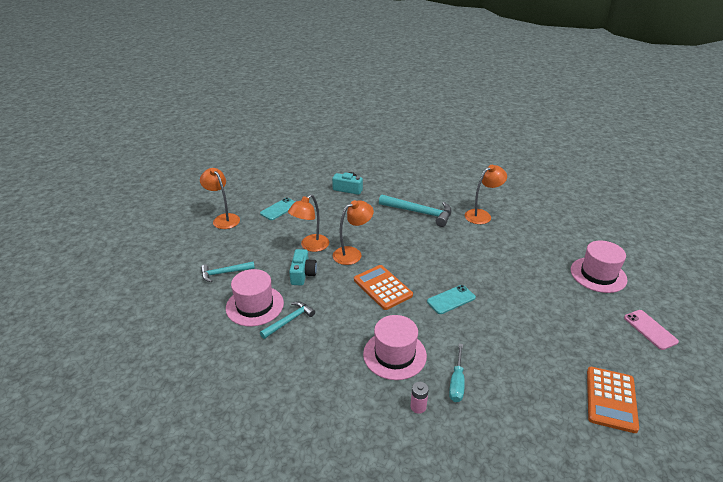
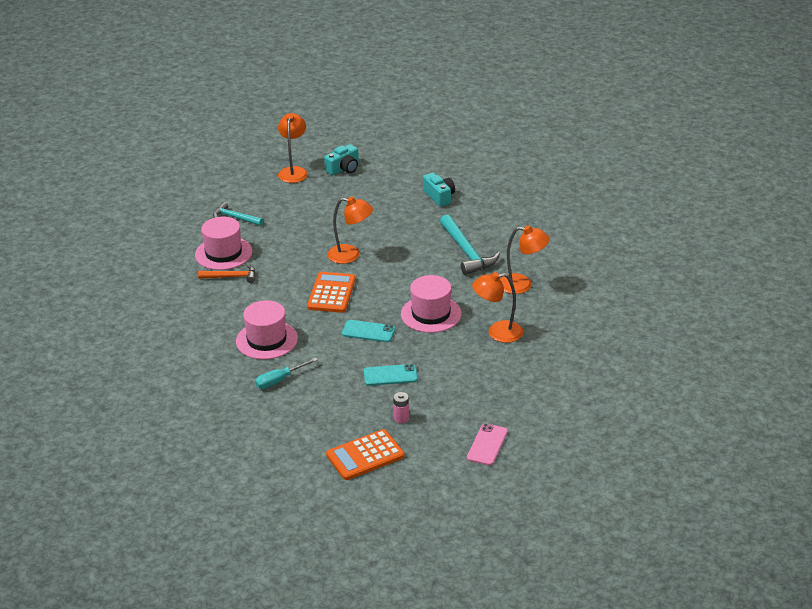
camera: 45 degrees right, 0 degrees up
(279, 209) = (350, 185): turquoise phone -> turquoise phone (390, 375)
(289, 320) = (231, 277): turquoise hammer -> orange hammer
(303, 274) = (288, 250): turquoise camera -> turquoise camera (344, 168)
(310, 246) = (327, 231): orange lamp -> orange lamp (497, 333)
(418, 407) = (232, 376): pink battery -> pink battery (401, 418)
(598, 275) = (529, 388): pink hat -> pink hat (431, 314)

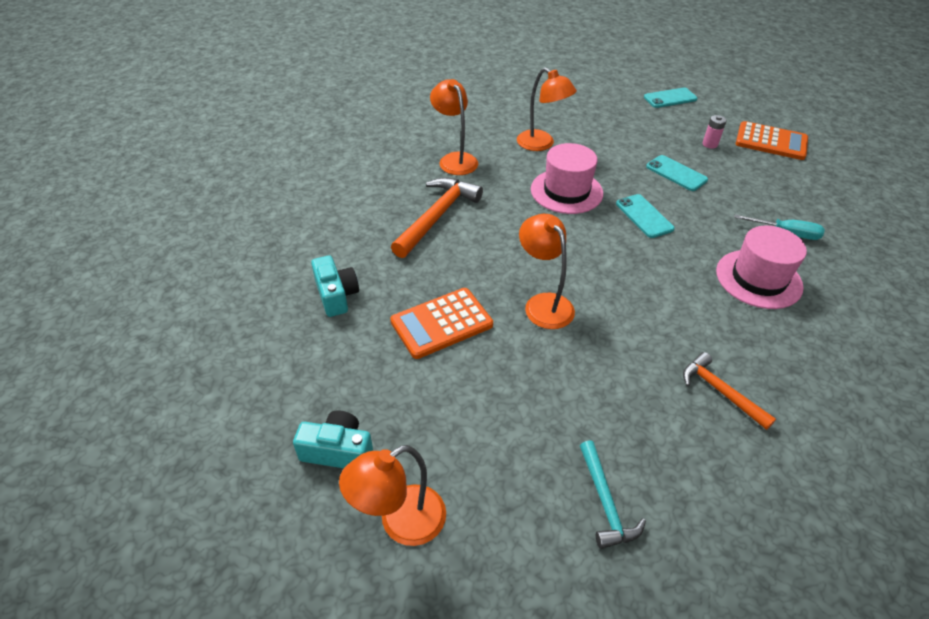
camera: 130 degrees left, 10 degrees up
(223, 253) = (693, 443): pink hat -> none
(331, 293) = (627, 277): orange calculator -> orange calculator (441, 323)
(439, 196) = (336, 295): turquoise camera -> turquoise camera turned 135 degrees clockwise
(466, 252) = (437, 216): turquoise hammer -> orange hammer
(487, 445) = (670, 98): pink phone -> turquoise phone

